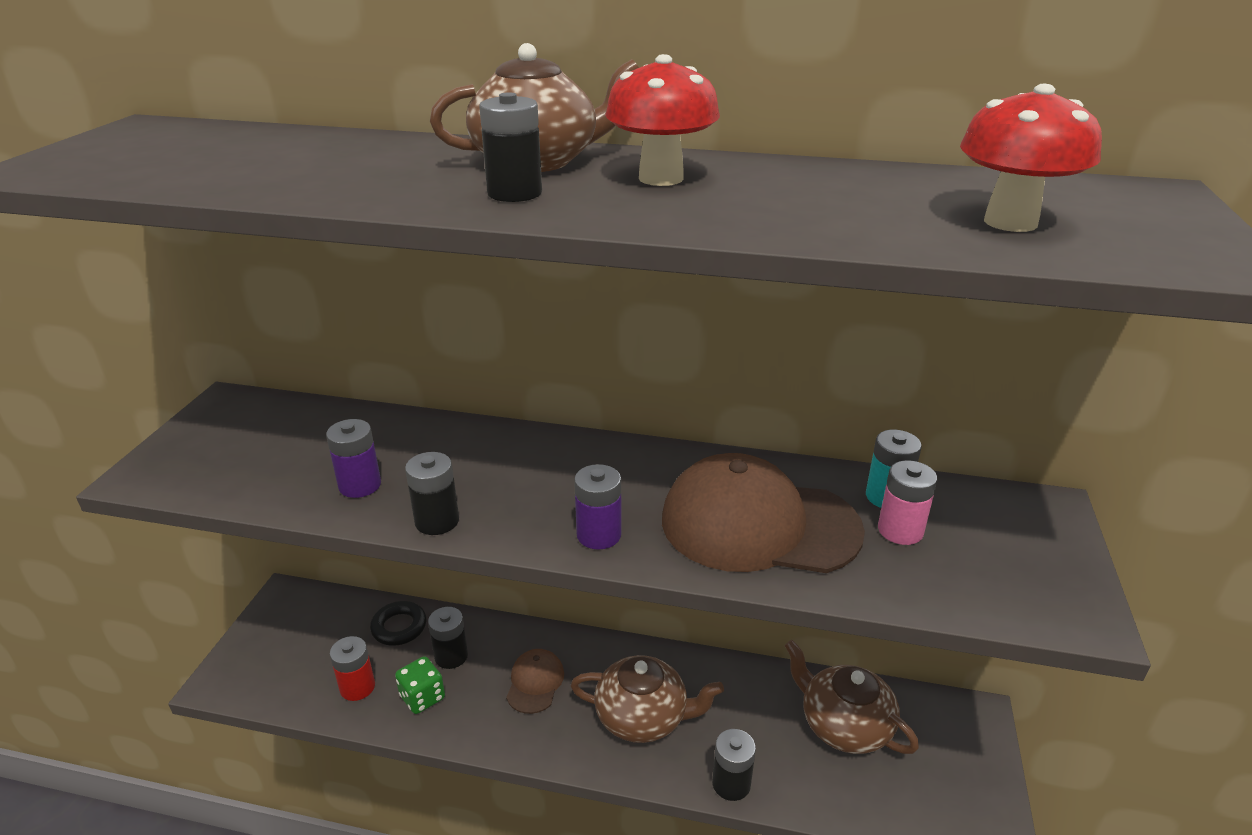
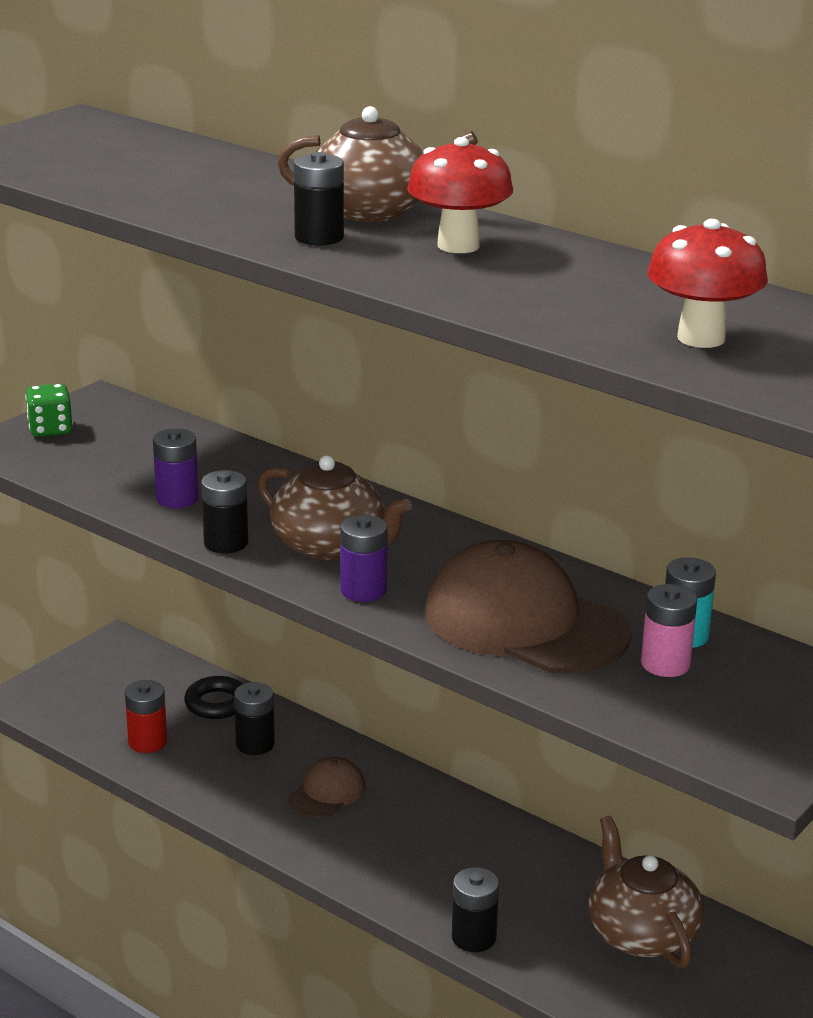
camera: 25 degrees right, 5 degrees down
(422, 697) = (206, 769): green dice -> green dice (50, 429)
(643, 717) = (421, 856): brown teapot -> brown teapot (330, 545)

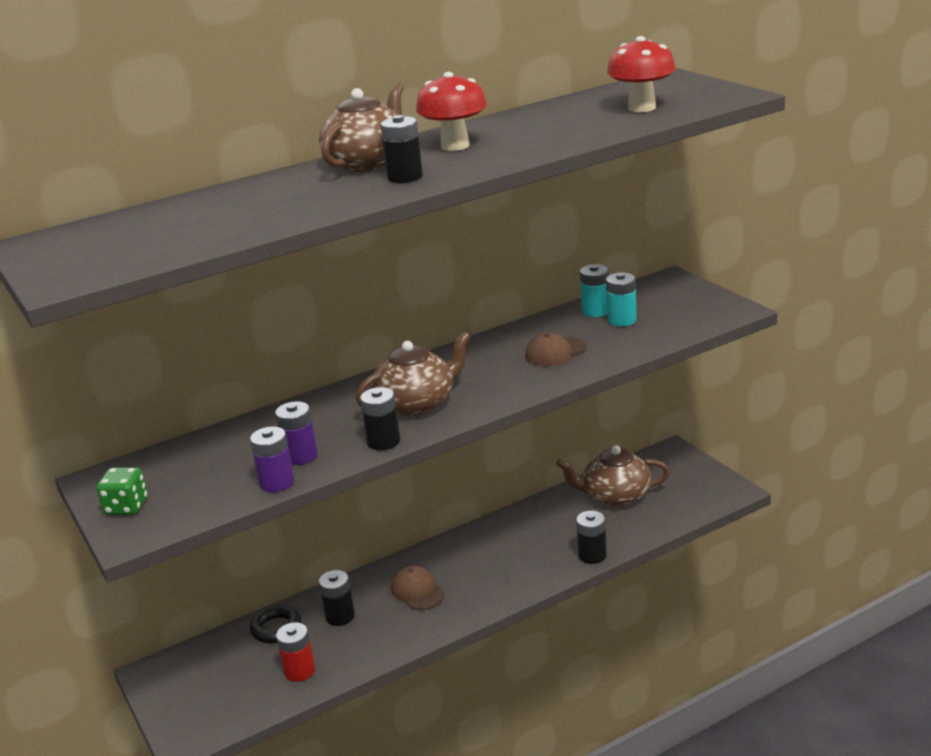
camera: 65 degrees left, 0 degrees up
(363, 590) = (484, 398): purple battery -> purple battery (277, 483)
(525, 622) = (555, 352): brown cap -> brown cap, size x0.48
(665, 664) = (622, 320): pink battery -> turquoise battery

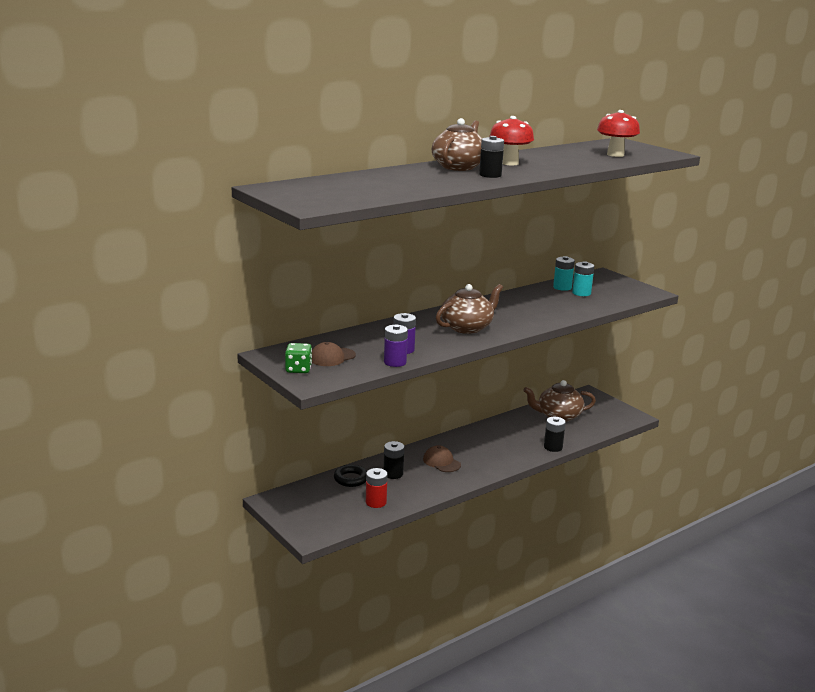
camera: 10 degrees left, 5 degrees down
(383, 442) = (455, 345): black battery -> none
(555, 352) = (545, 307): brown cap -> brown cap (332, 357)

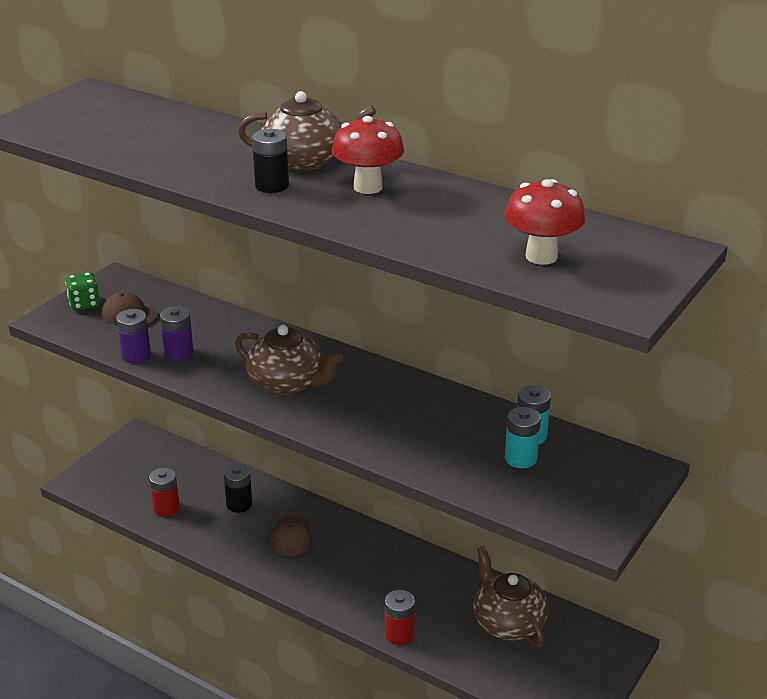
camera: 70 degrees right, 10 degrees up
(351, 479) = (210, 476): black ring -> none
(441, 462) = (291, 536): brown cap -> brown cap turned 150 degrees clockwise
(553, 447) = (399, 634): black battery -> red battery

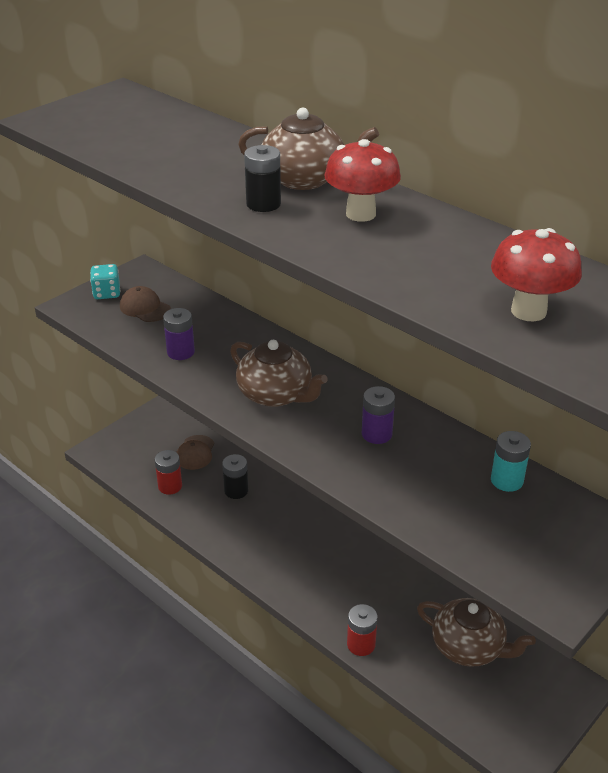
camera: 10 degrees right, 5 degrees up
(84, 304) = (107, 293): green dice -> turquoise dice
(136, 355) = (141, 351): purple battery -> purple battery (376, 434)
(291, 536) = (278, 529): brown cap -> brown cap (195, 453)
(508, 622) = (468, 647): brown teapot -> brown teapot turned 135 degrees clockwise
(520, 458) = (492, 505): turquoise battery -> none

